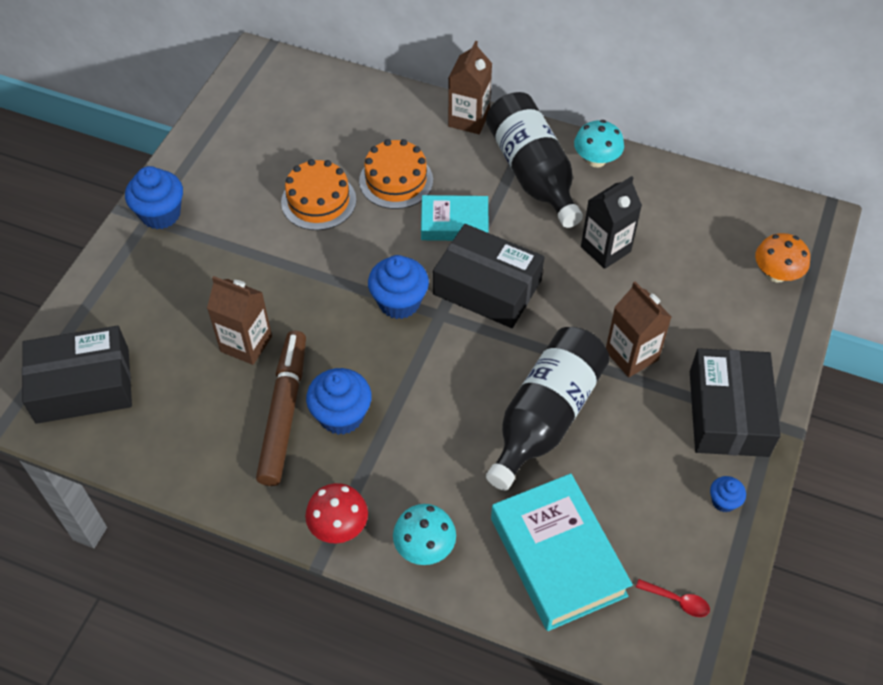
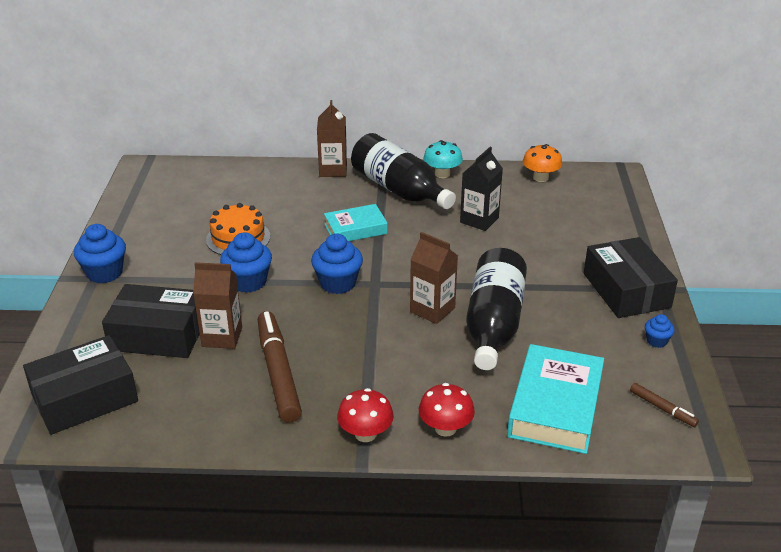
camera: 20 degrees left, 20 degrees down
(341, 415) = (328, 363): blue cupcake -> blue cupcake (248, 282)
(396, 180) = (295, 214): orange cake -> none
(424, 546) = (445, 428): turquoise mushroom -> red mushroom
(487, 287) = (403, 260): black box -> black box (158, 334)
(557, 556) = (555, 406): turquoise book -> turquoise book turned 60 degrees clockwise
(631, 355) = (535, 274): brown carton -> brown carton (432, 310)
(677, 601) = (662, 409): red spoon -> brown marker
(776, 274) = (608, 208): orange mushroom -> orange mushroom (540, 178)

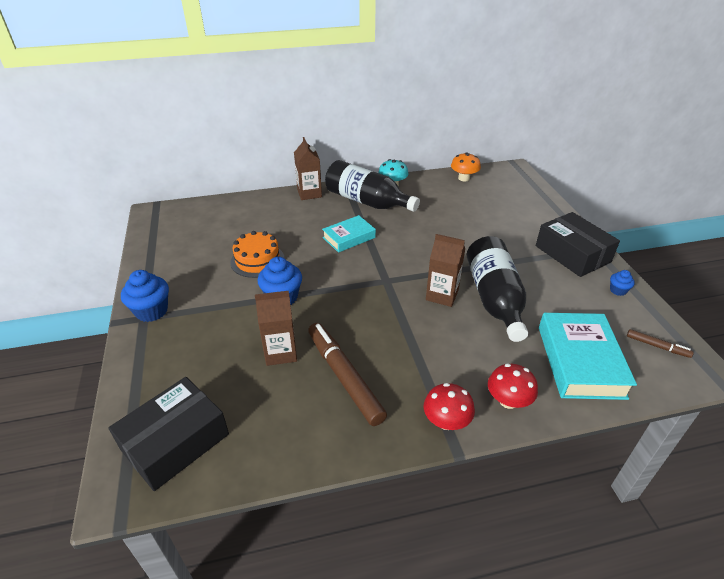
camera: 15 degrees left, 5 degrees up
(158, 334) = (222, 361): black box -> none
(338, 283) = (356, 285): blue cupcake -> none
(479, 220) = (438, 216): black carton -> none

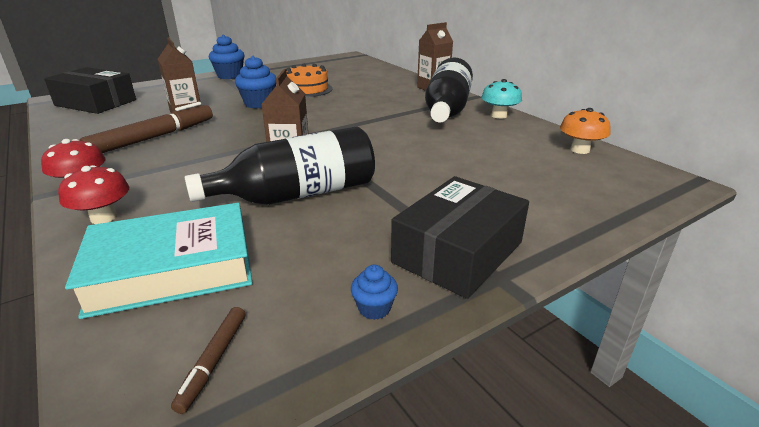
camera: 70 degrees right, 10 degrees down
(349, 237) = (369, 112): turquoise book -> none

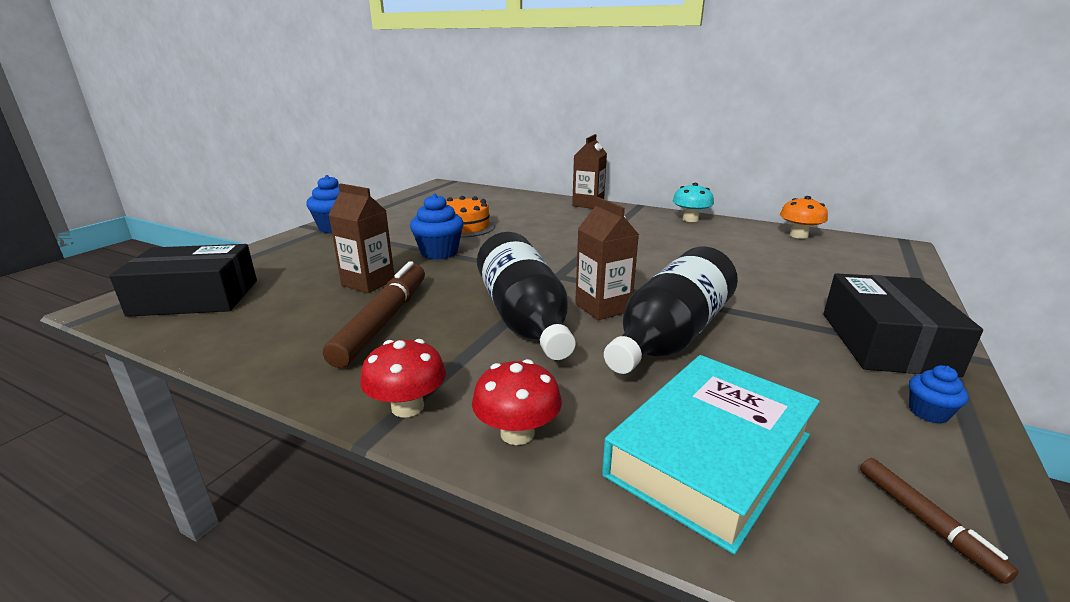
camera: 30 degrees left, 5 degrees down
(446, 110) = (639, 222): black bottle -> black bottle (524, 318)

